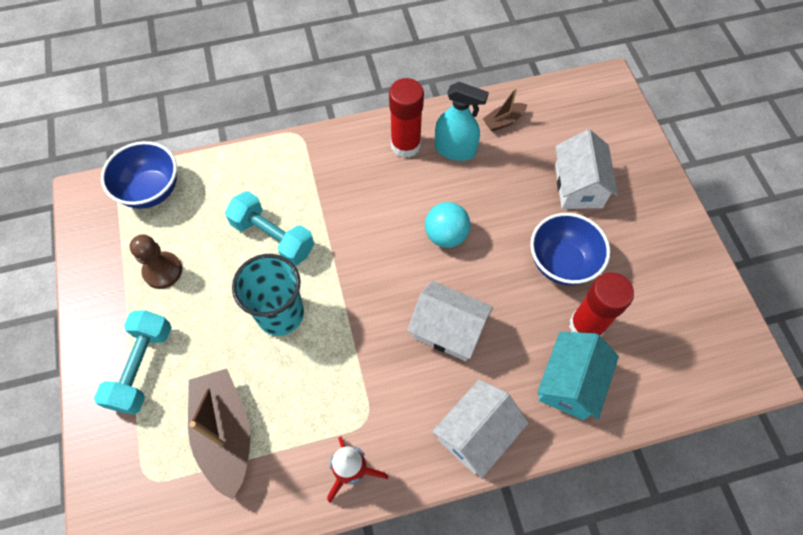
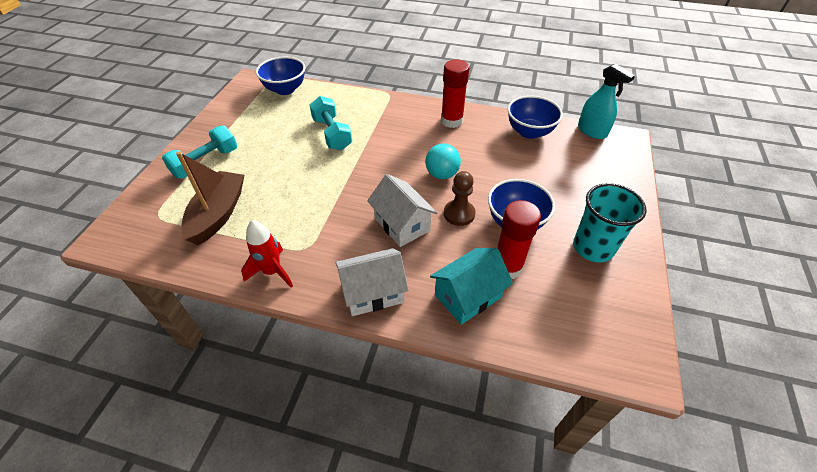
camera: 30 degrees right, 15 degrees down
(162, 271) = (258, 125): brown pawn -> brown pawn (459, 214)
(280, 314) = (303, 171): turquoise cup -> turquoise cup (593, 247)
(455, 150) = (483, 134): turquoise spray bottle -> turquoise spray bottle (592, 131)
(503, 121) = (529, 132): brown boat -> blue bowl
(578, 186) = (561, 185): white house -> none

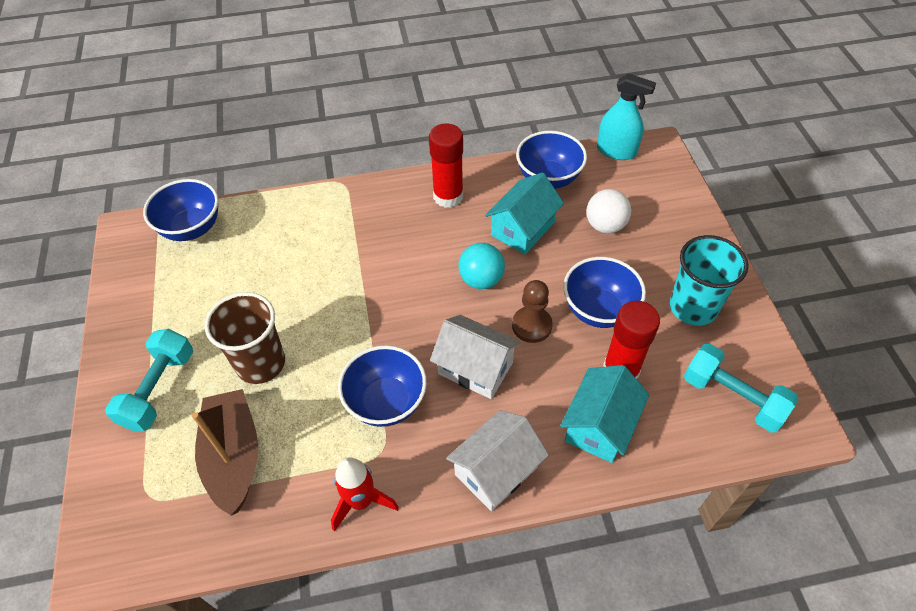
camera: 25 degrees left, 5 degrees up
(271, 171) = (260, 363): none -> brown cup
(329, 221) = (386, 402): none -> blue bowl
(332, 134) = (306, 275): turquoise dumbbell -> turquoise dumbbell (732, 397)
(491, 155) = (522, 229): none -> turquoise house
(554, 173) = (605, 225): none -> white ball

